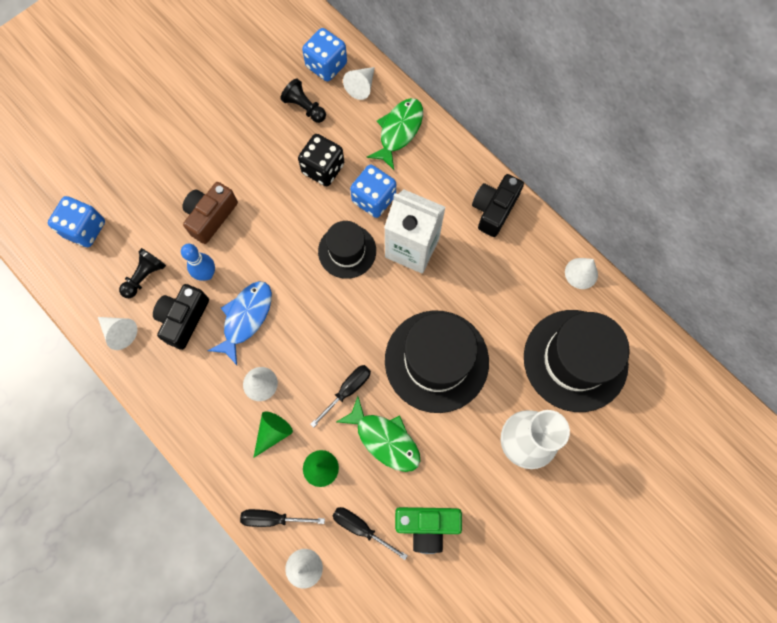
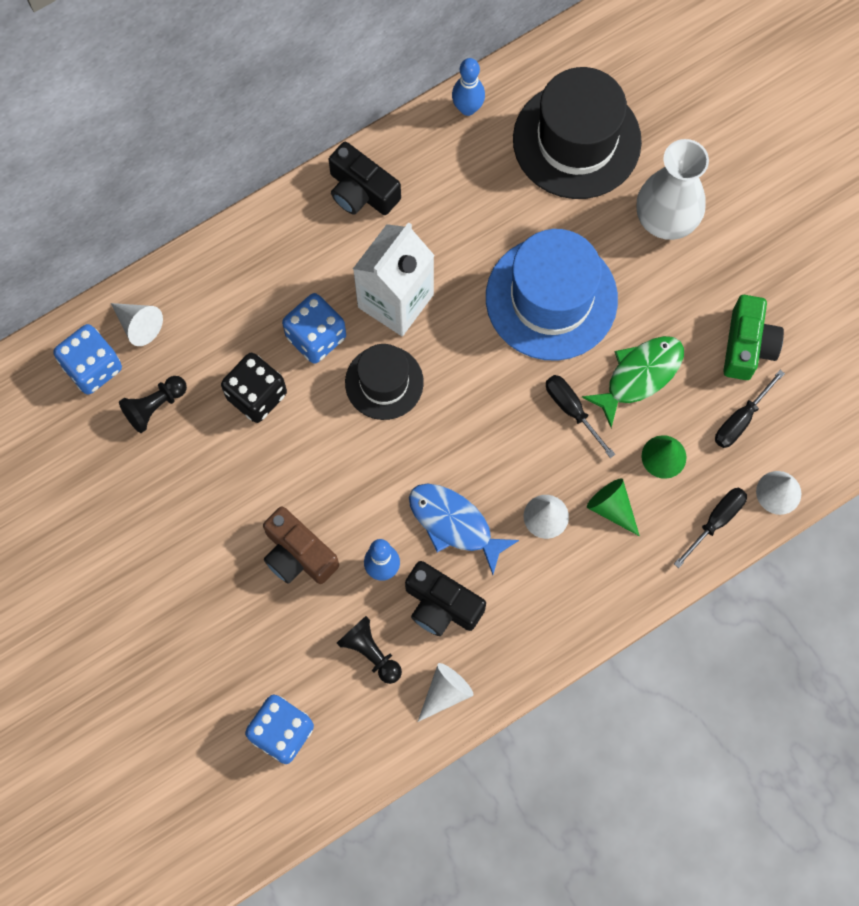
camera: 80 degrees left, 0 degrees up
(273, 518) = (716, 521): black screwdriver -> black screwdriver turned 150 degrees counterclockwise
(399, 131) = (220, 288): green fish -> none
(436, 361) = (551, 298): black hat -> blue hat
(581, 273) = (467, 108): white cone -> blue bowling pin

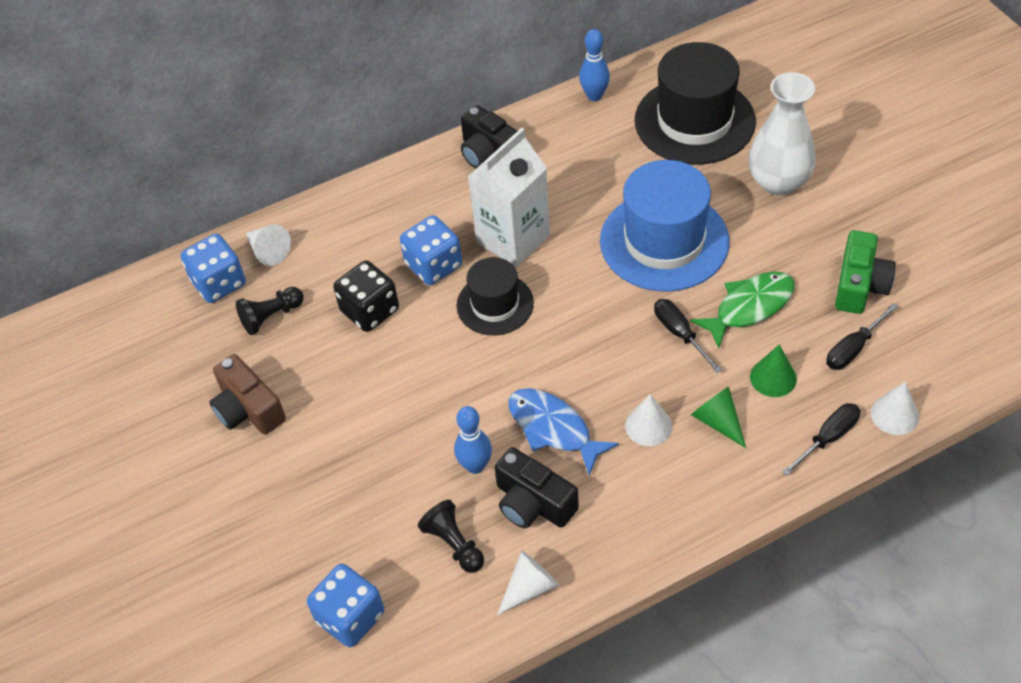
camera: 10 degrees right, 20 degrees down
(298, 554) = (391, 449): brown camera -> brown camera (248, 409)

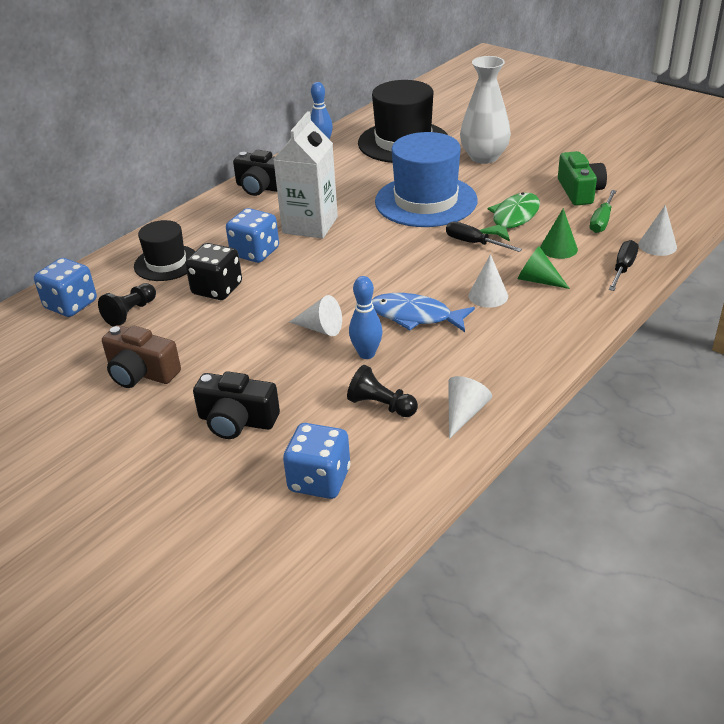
camera: 25 degrees left, 15 degrees down
(268, 251) = (106, 276): white cone -> white cone (320, 328)
(495, 304) = (319, 261): black hat -> black hat (166, 263)
(533, 503) = (430, 362): black camera -> black camera (237, 421)
(853, 349) = (601, 221): black screwdriver -> green screwdriver

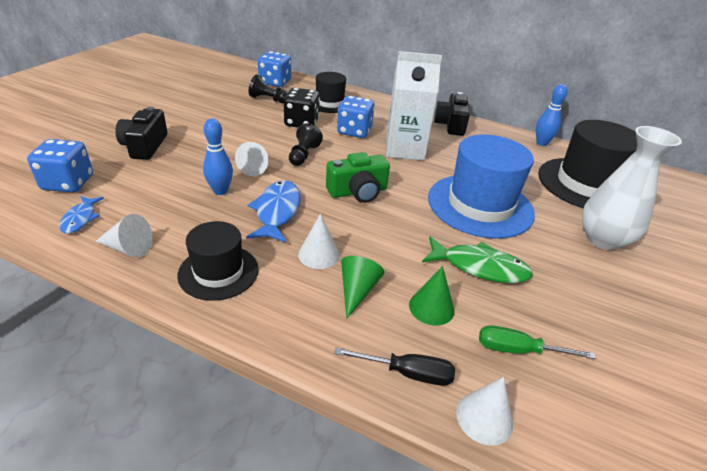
camera: 70 degrees right, 0 degrees up
(141, 373) = (203, 110): brown camera -> none
(381, 405) = (149, 203): black pawn -> black pawn (303, 155)
(404, 456) = (80, 219): none -> blue fish
(473, 243) = (415, 240): black screwdriver -> none
(507, 353) = (218, 272): none -> black hat
(579, 191) = (583, 326): green camera -> green camera (358, 192)

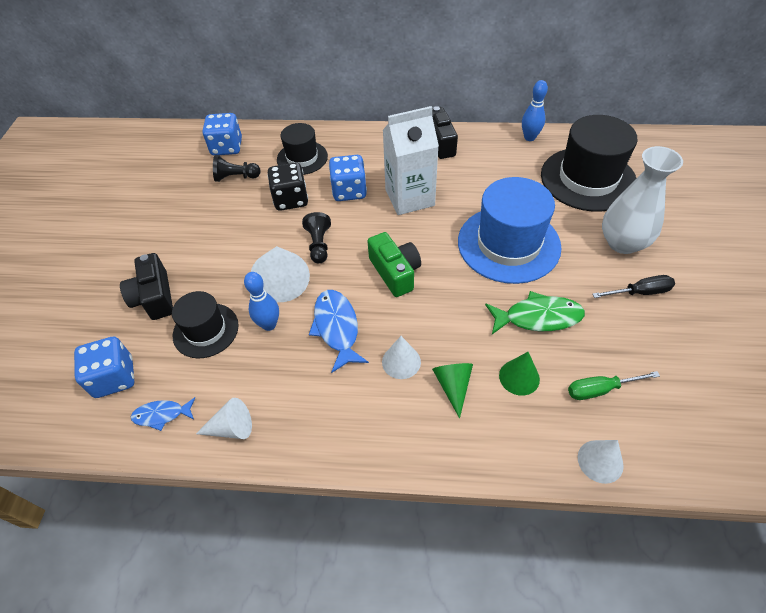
camera: 15 degrees left, 15 degrees up
(80, 219) = (162, 415): blue fish -> blue fish turned 105 degrees clockwise
(218, 272) = (328, 418): black hat -> black hat (206, 330)
(255, 167) = (283, 280): white cone -> white cone, size x1.60
(358, 192) = (395, 272): green camera -> green camera turned 75 degrees counterclockwise
(407, 373) = (530, 448): black screwdriver -> black screwdriver (640, 292)

